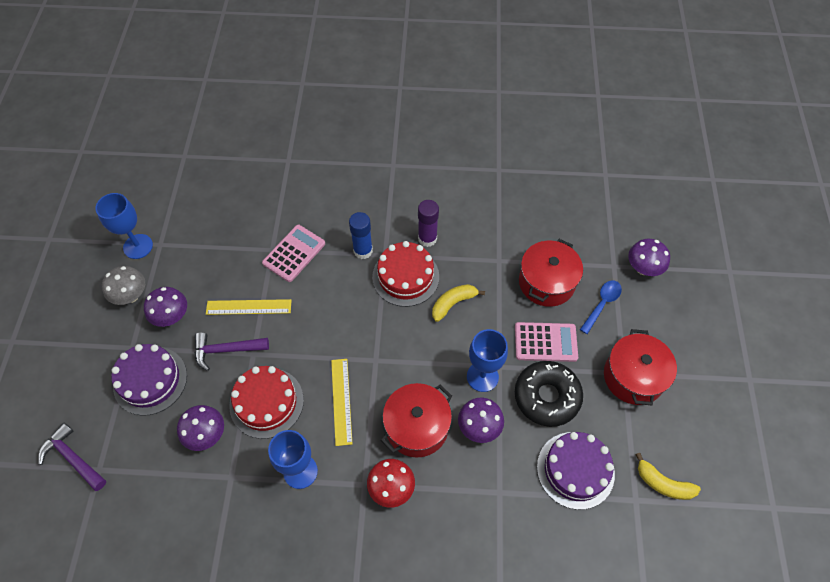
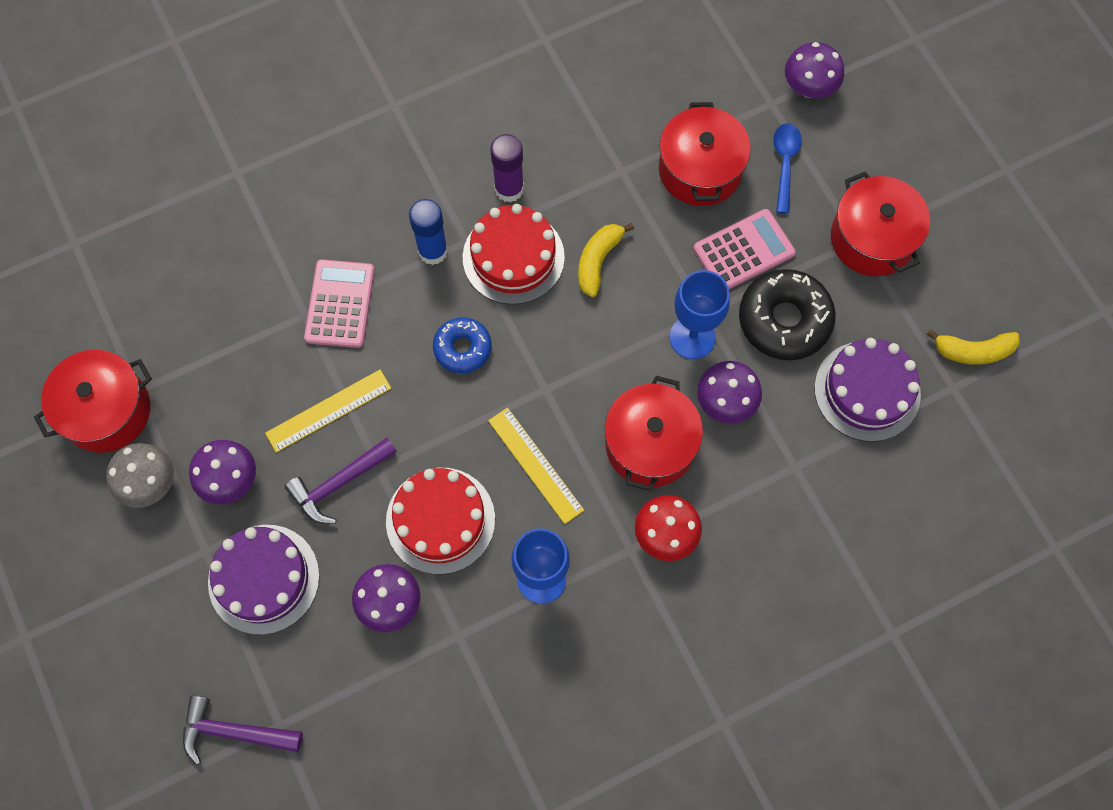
camera: 30 degrees left, 10 degrees up
(138, 246) = (106, 411): blue goblet -> red pot
(344, 312) = (462, 348): none -> blue donut

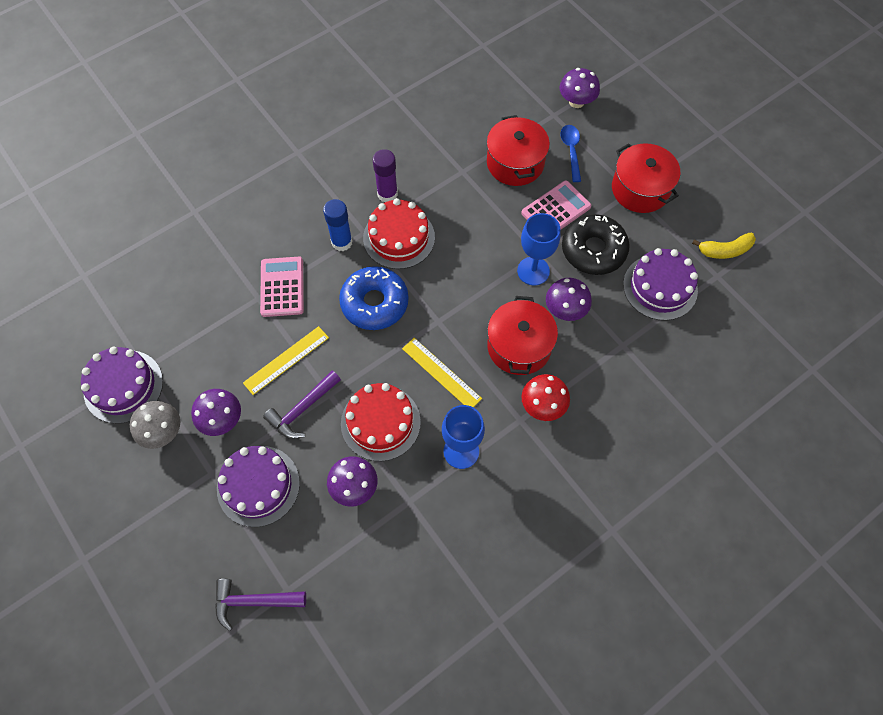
camera: 10 degrees left, 5 degrees down
(106, 411) = (123, 386): red pot -> purple cake
(462, 348) = (374, 303): blue donut -> blue donut, size x1.64
(598, 261) = (458, 231): yellow banana -> none

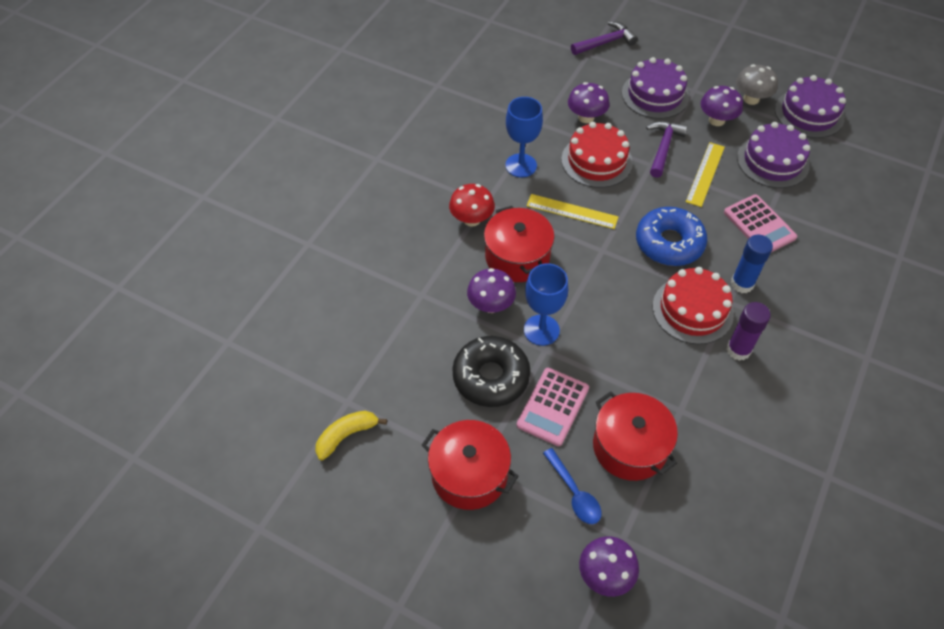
camera: 155 degrees right, 10 degrees down
(660, 287) = (405, 365): purple cake -> purple cake (772, 161)

